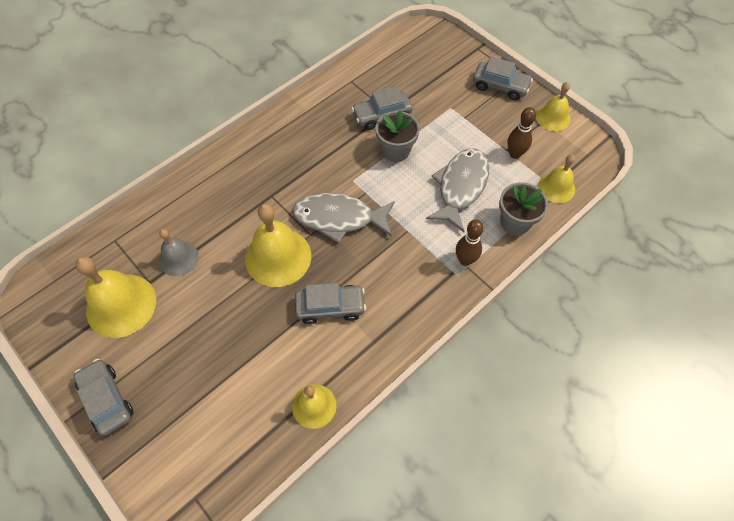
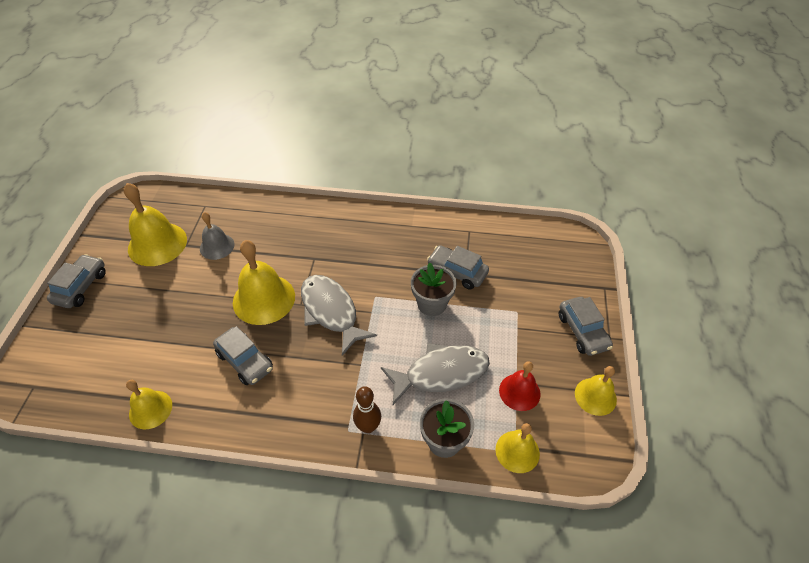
camera: 50 degrees right, 10 degrees down
(515, 154) = (519, 392): brown bowling pin -> red bell

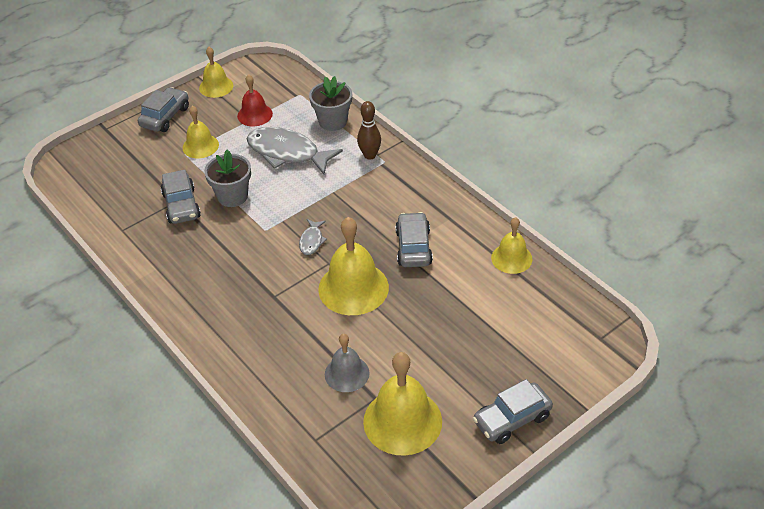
camera: 135 degrees left, 5 degrees down
(331, 311) = (311, 241): grey fish -> grey fish, size x0.46
(517, 451) = (298, 93): yellow bell -> yellow bell (200, 146)

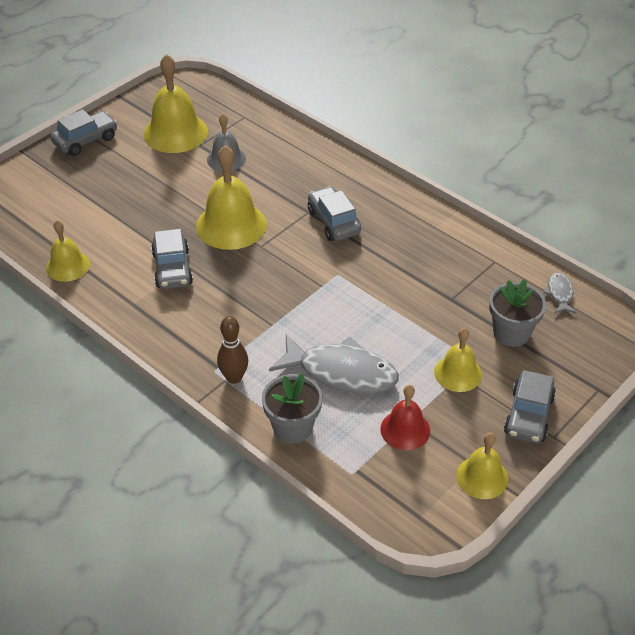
camera: 170 degrees right, 0 degrees up
(181, 205) = (443, 293): grey car -> grey car (333, 222)
(232, 196) = (389, 309): grey flower pot -> grey flower pot (511, 333)
(311, 241) = (283, 266): grey fish -> grey fish (559, 293)

